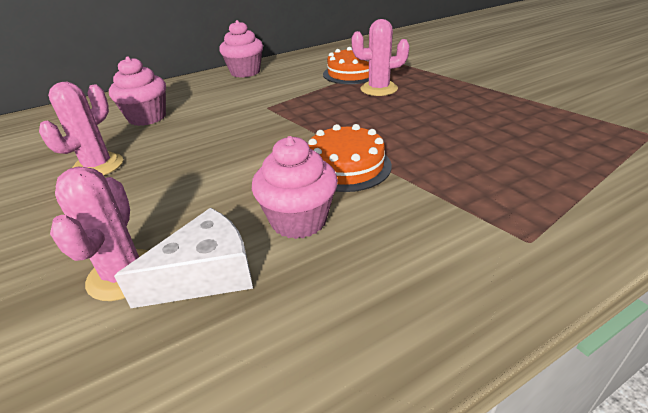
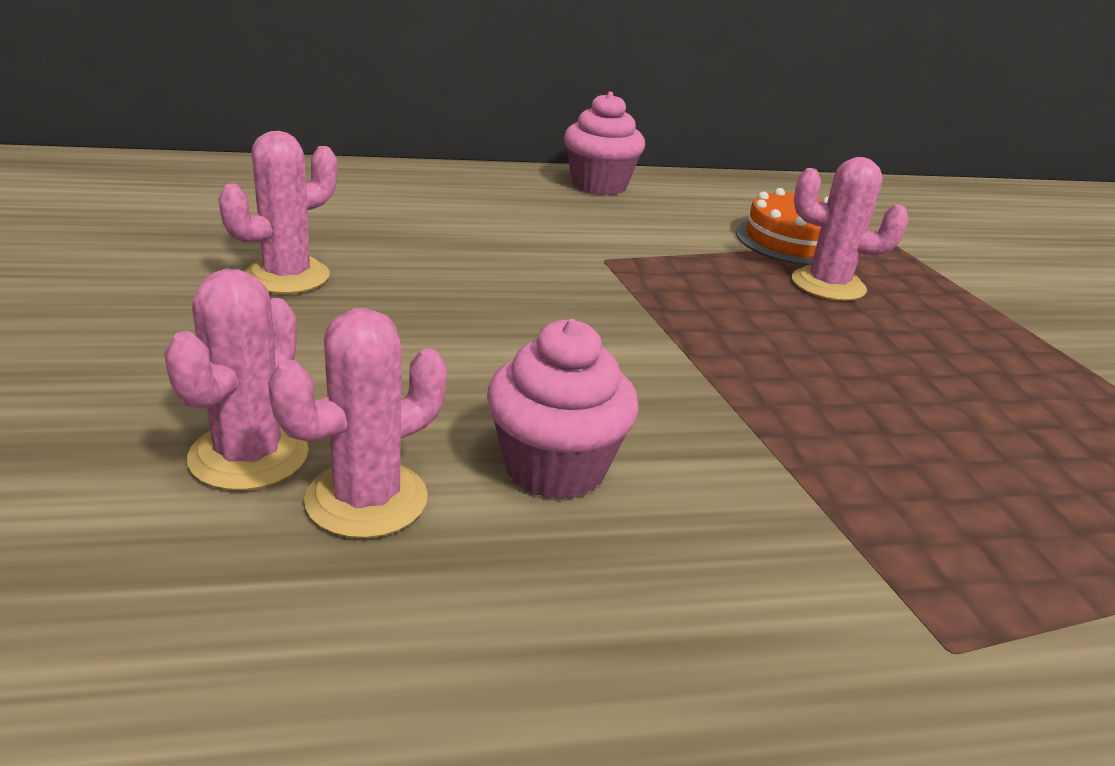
camera: 15 degrees right, 5 degrees down
(147, 118) = (398, 219): pink cupcake -> none
(206, 274) = (366, 499): white cheese -> pink cactus
(346, 166) = (686, 404): orange cake -> none

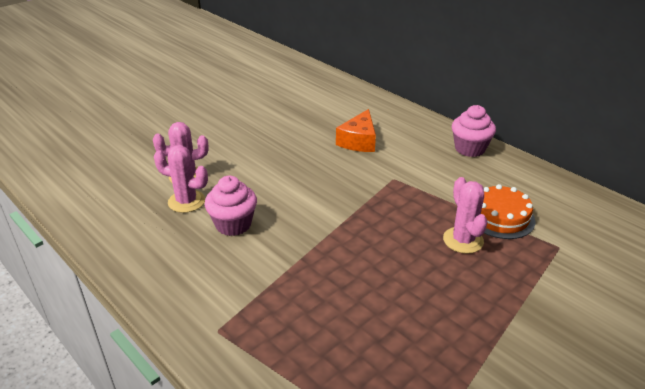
camera: 60 degrees right, 5 degrees up
(287, 276) = (283, 133): pink cactus -> none
(446, 234) = (359, 141): none -> orange cheese

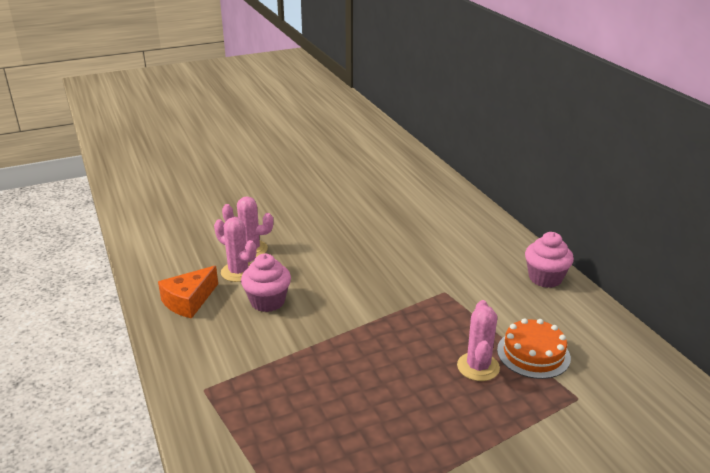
camera: 20 degrees right, 5 degrees down
(359, 141) = (432, 248): orange cheese -> orange cheese (189, 301)

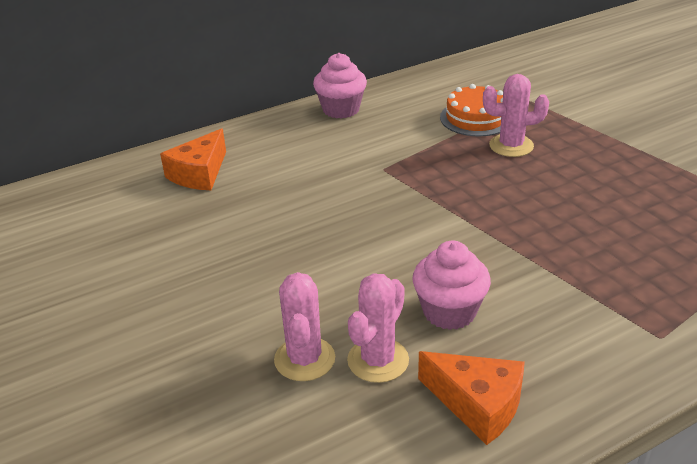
camera: 95 degrees left, 5 degrees up
(446, 217) = (199, 173): none -> orange cheese

